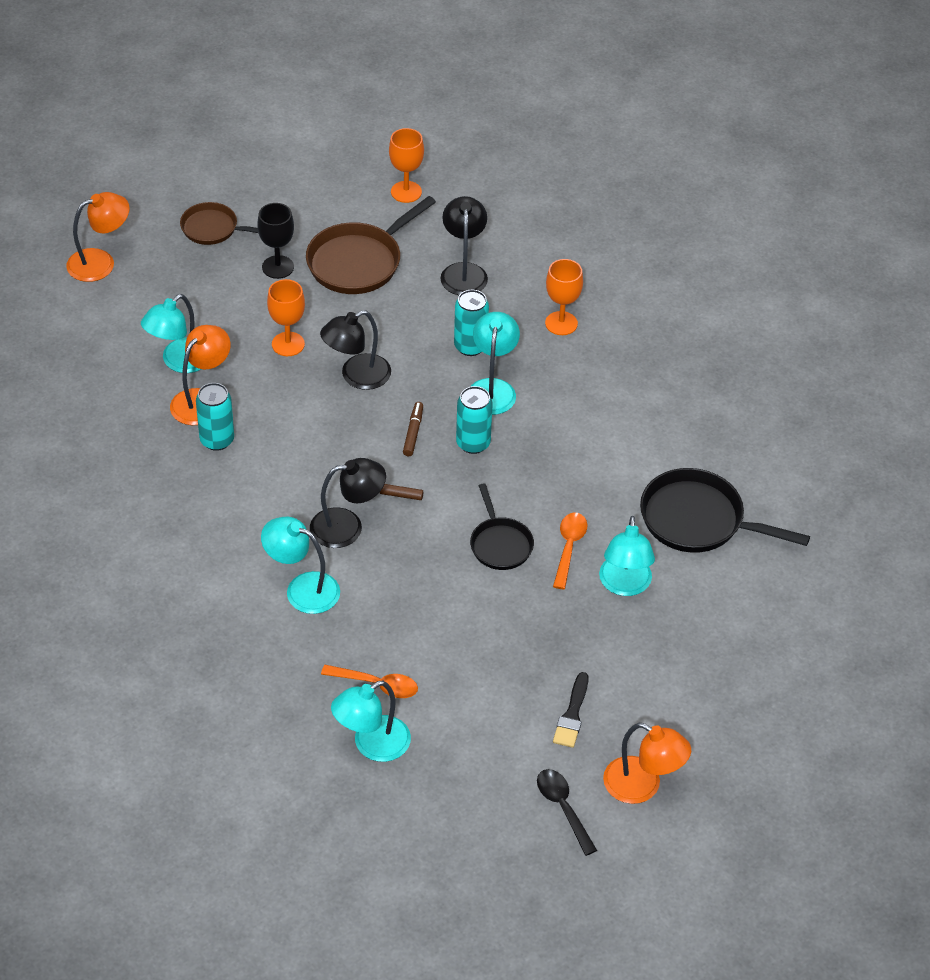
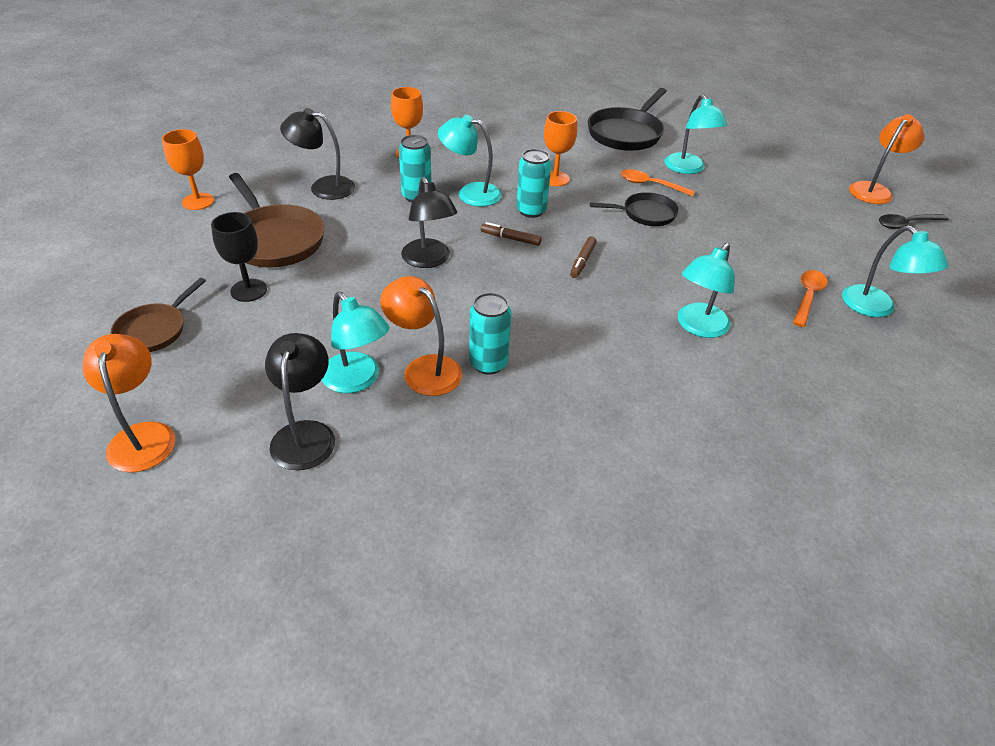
camera: 80 degrees left, 5 degrees down
(288, 344) = (366, 297): orange goblet -> orange goblet (555, 179)
(347, 526) = (620, 290): black lamp -> black lamp (305, 434)
(572, 714) = (816, 208): black brush -> none
(624, 585) = (688, 169): turquoise lamp -> turquoise lamp turned 60 degrees clockwise

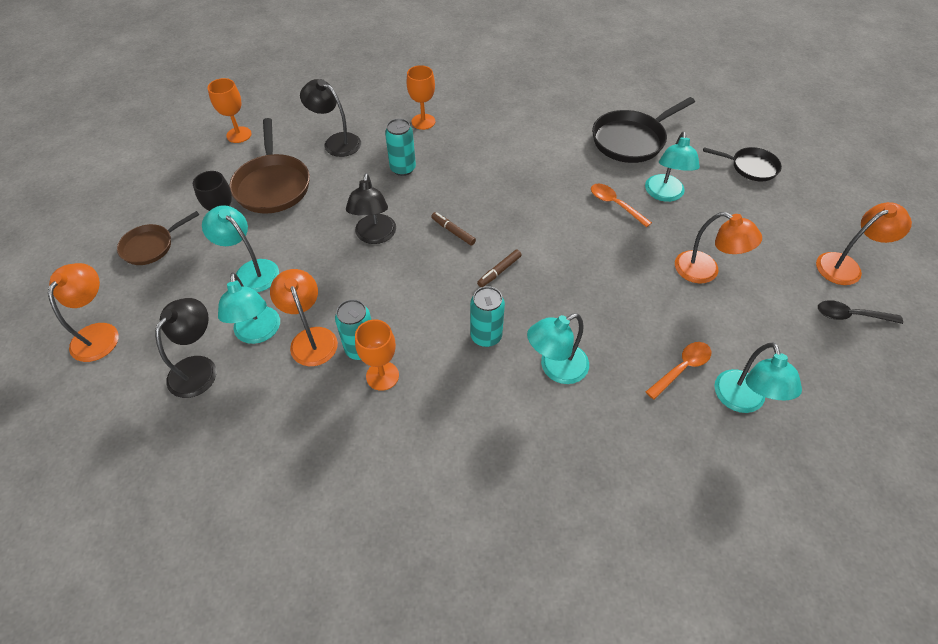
camera: 25 degrees right, 10 degrees up
(470, 193) = (448, 175): turquoise lamp -> turquoise lamp (251, 271)
(531, 211) = (488, 207): turquoise can -> turquoise can (486, 336)
(555, 179) = (531, 177): orange goblet -> orange goblet (382, 376)
(645, 214) = (588, 236): black pan -> black pan (750, 167)
(768, 219) = (705, 271): none -> orange lamp

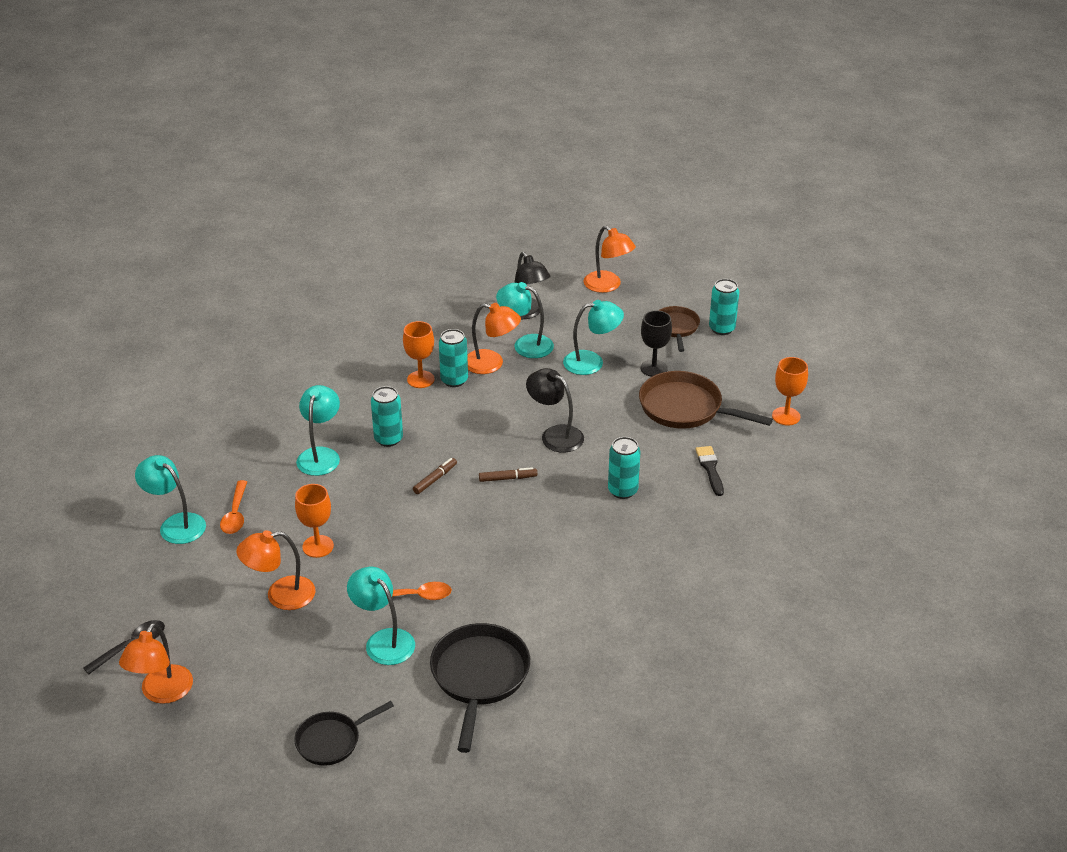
camera: 130 degrees right, 15 degrees down
(133, 218) = (722, 329): none -> turquoise can
(336, 142) = (710, 469): black lamp -> black brush
(423, 122) = (681, 540): orange goblet -> orange goblet (318, 546)
(499, 271) = (435, 479): brown marker -> brown marker turned 45 degrees clockwise

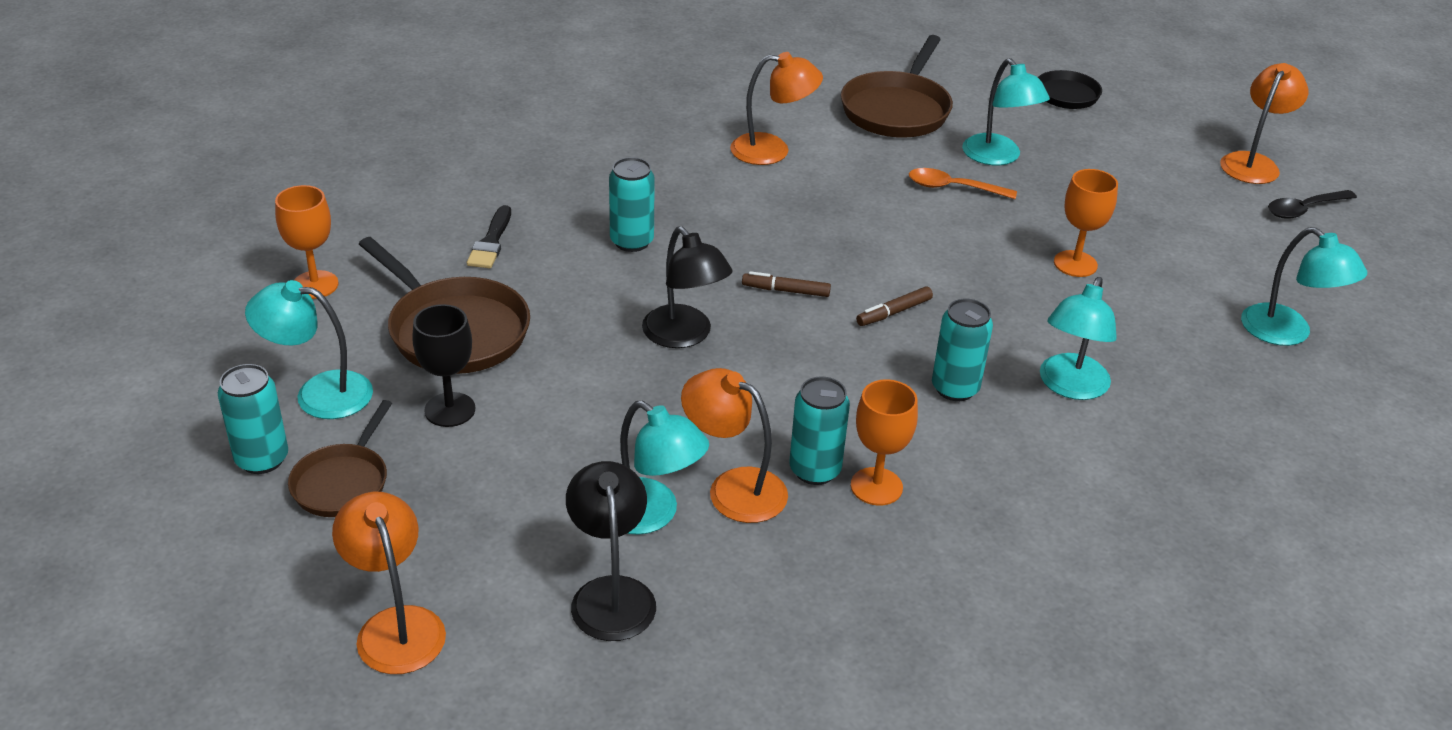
camera: 165 degrees left, 0 degrees up
(235, 514) = (1199, 328): orange spoon -> none
(280, 595) = (1124, 222): orange lamp -> orange lamp (772, 150)
(479, 677) = (897, 109): black pan -> brown pan
(592, 362) = (549, 447): turquoise lamp -> turquoise lamp (319, 393)

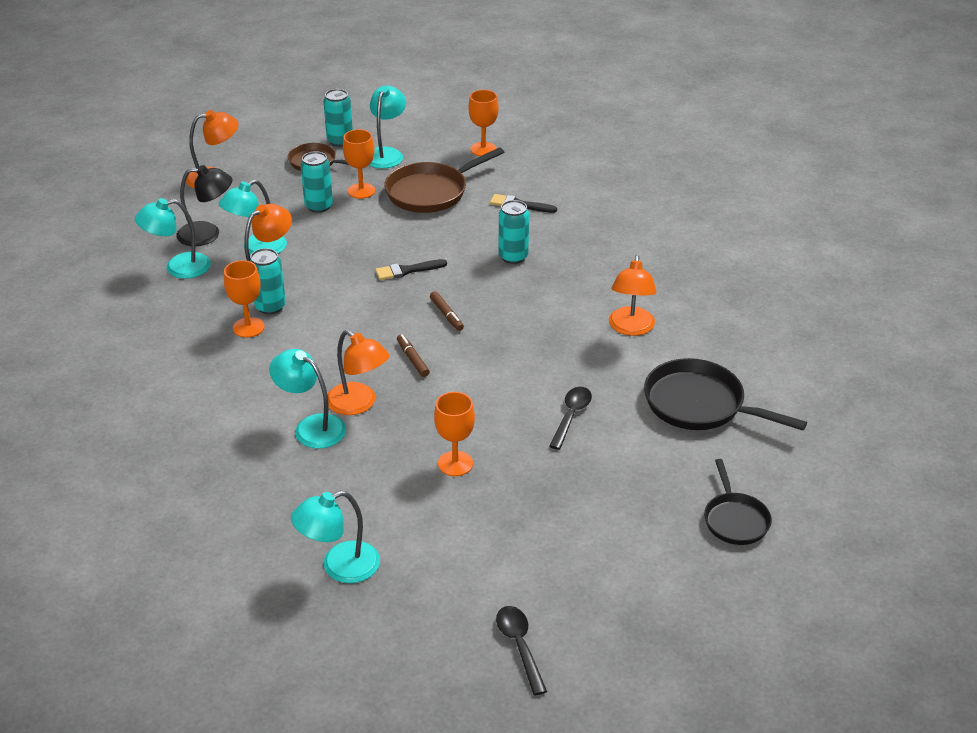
camera: 100 degrees right, 0 degrees up
(450, 410) = (361, 191): black goblet -> orange goblet
(684, 336) = (407, 270): black lamp -> black brush
(786, 291) = (446, 315): brown marker -> brown marker turned 135 degrees clockwise
(897, 109) = (700, 405): brown pan -> black pan
(953, 188) = (571, 416): orange spoon -> black spoon
(955, 388) = (325, 373): turquoise can -> turquoise can (319, 206)
(998, 157) = (619, 452): turquoise lamp -> turquoise lamp (178, 267)
(1253, 163) = (606, 634): orange lamp -> orange lamp (358, 404)

